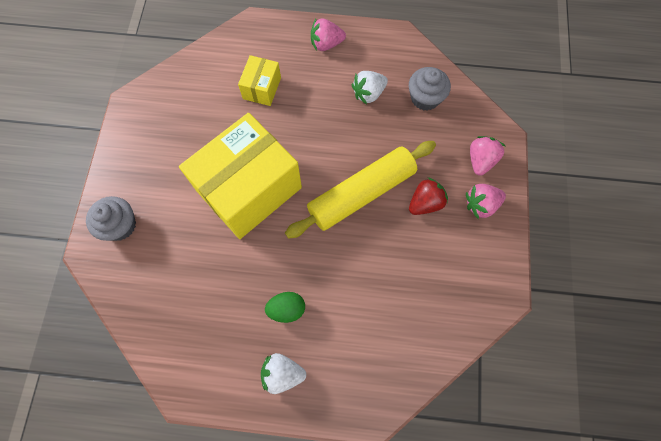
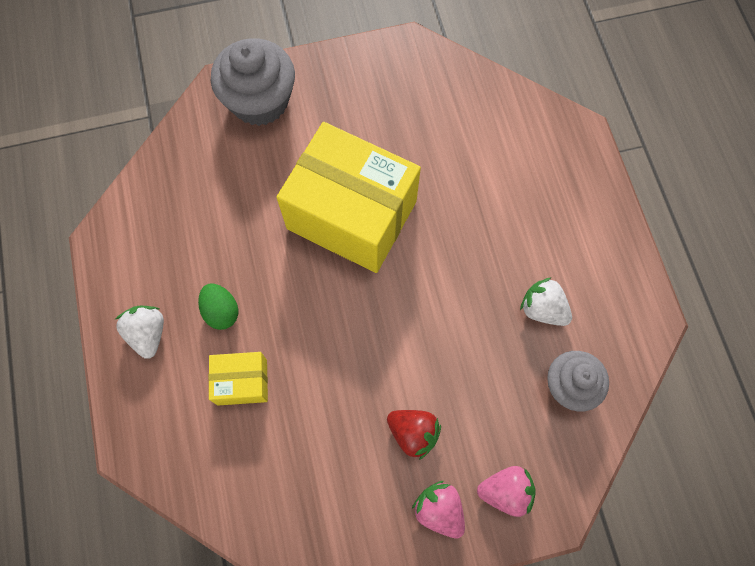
camera: 70 degrees right, 0 degrees up
(120, 225) = (260, 101): grey cupcake -> grey cupcake, size x1.55
(262, 88) = (491, 177): yellow box -> yellow box (242, 382)
(326, 44) = (593, 230): pink strawberry -> none
(361, 193) = (396, 347): yellow rolling pin -> none

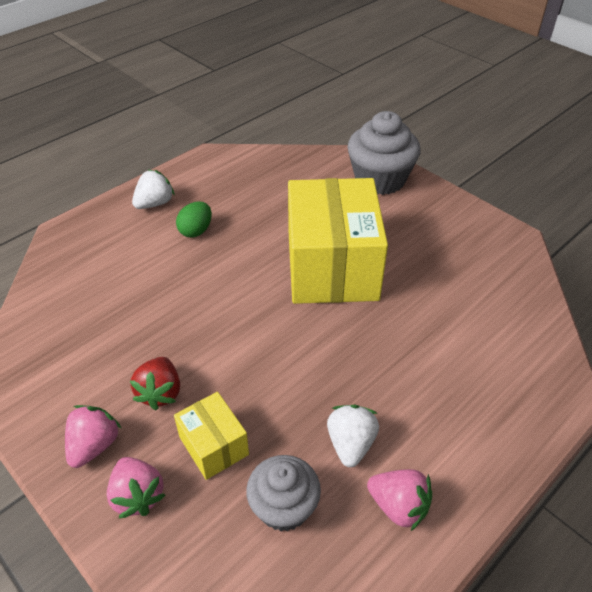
camera: 60 degrees right, 25 degrees down
(242, 382) = (145, 265): yellow box -> yellow box (213, 446)
(608, 307) = (398, 506): none -> pink strawberry

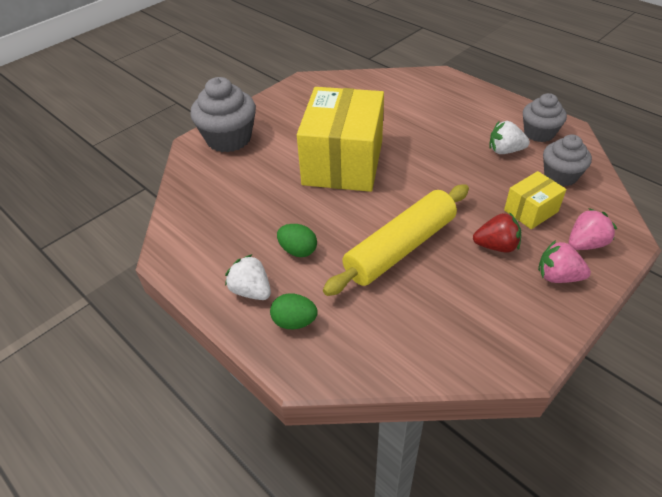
camera: 90 degrees left, 0 degrees up
(111, 229) = (294, 322): none -> green egg
(180, 305) = (400, 248): none -> yellow rolling pin
(332, 267) = (343, 162): yellow box -> yellow box turned 75 degrees counterclockwise
(398, 506) = (539, 133): pink strawberry -> grey cupcake

